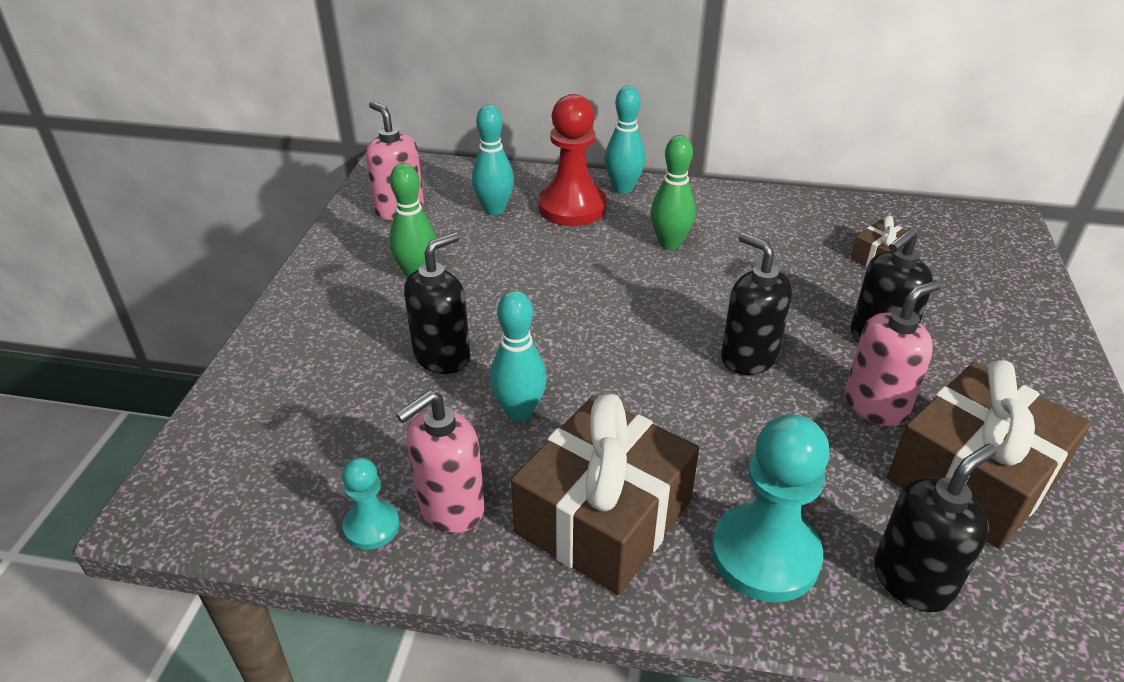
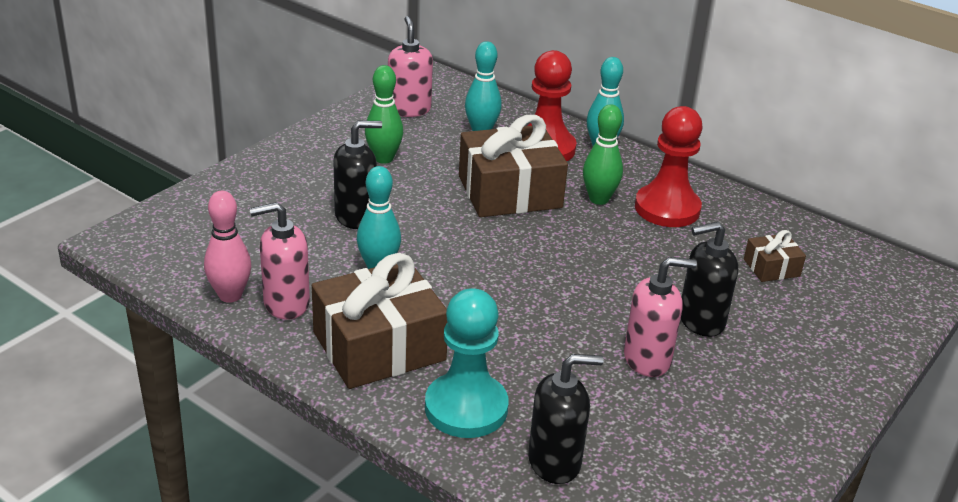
camera: 25 degrees right, 5 degrees down
(371, 526) = (230, 295): turquoise pawn -> pink bowling pin
(738, 231) = (667, 208): none -> red pawn
(748, 357) = (580, 295): black soap dispenser -> none
(973, 477) = (672, 428): brown gift -> brown gift (509, 192)

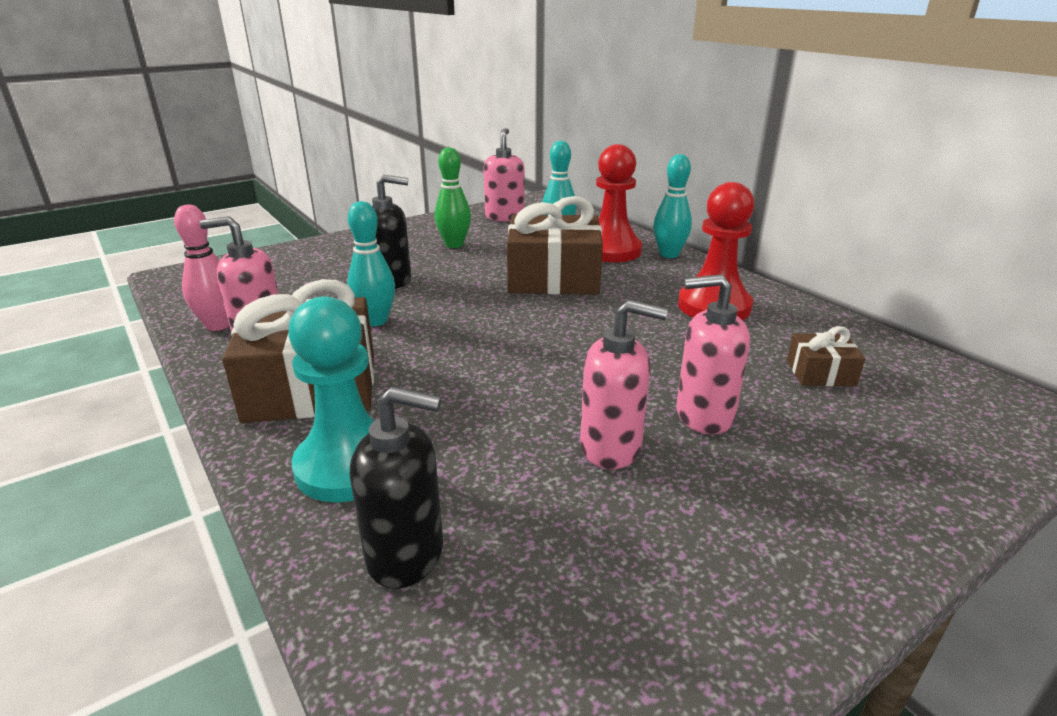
camera: 20 degrees right, 5 degrees down
(599, 199) = (642, 291): green bowling pin -> none
(701, 321) = (703, 415): black soap dispenser -> pink soap dispenser

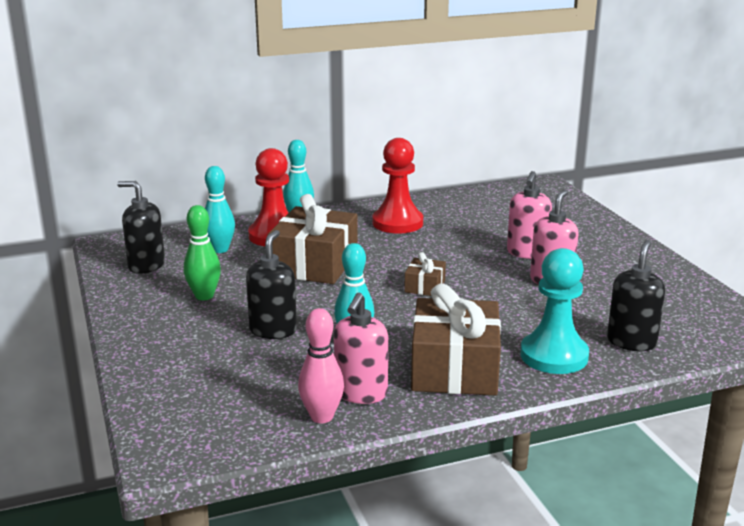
camera: 75 degrees left, 5 degrees down
(504, 217) = (146, 266): pink soap dispenser -> black soap dispenser
(820, 373) = (493, 216): brown gift -> brown gift (424, 286)

